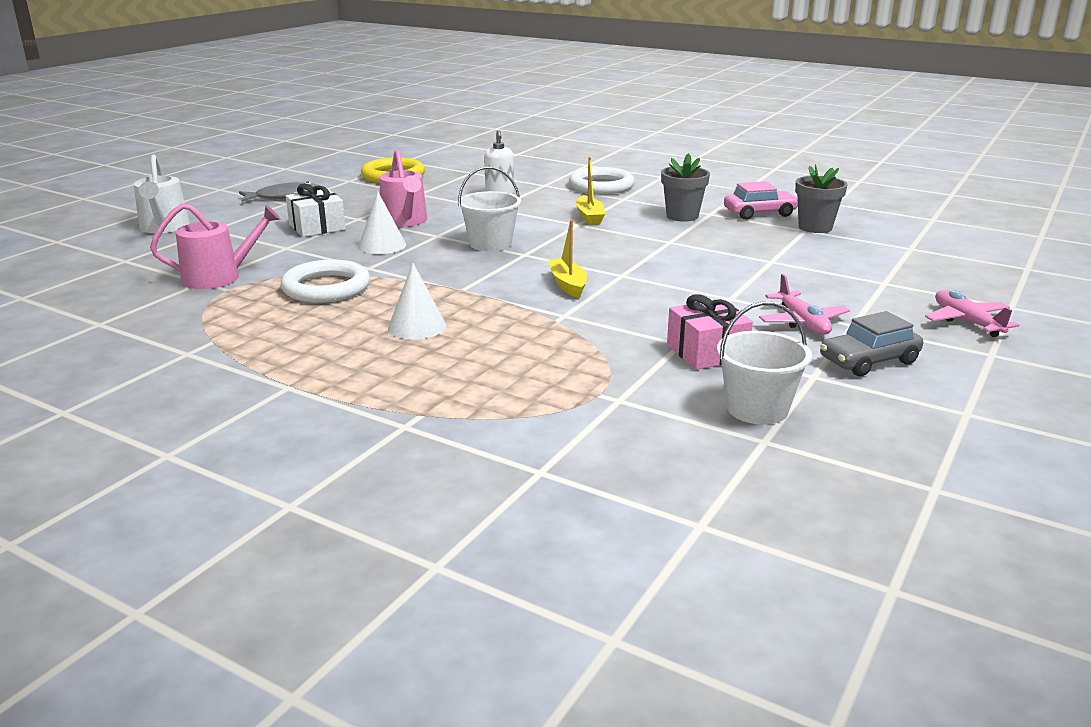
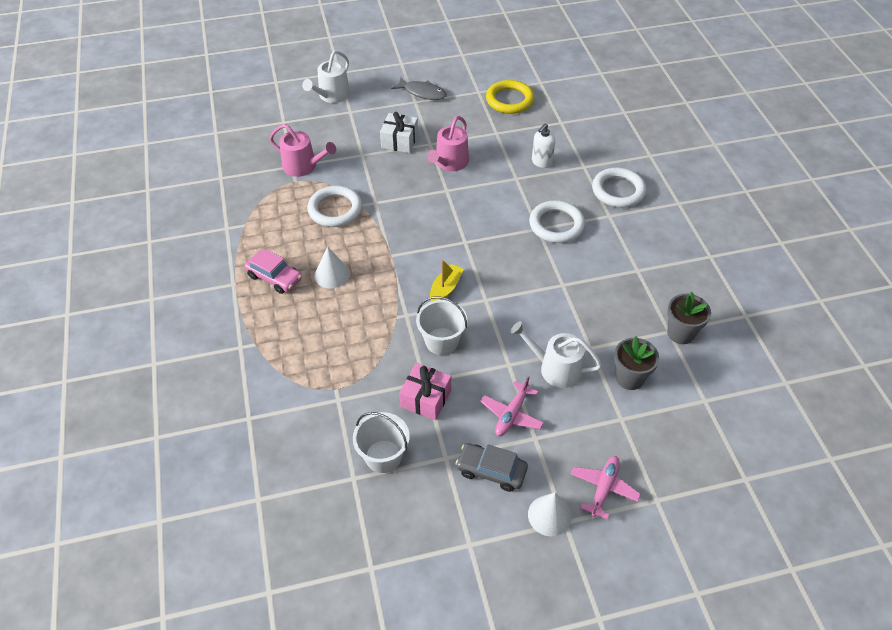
camera: 45 degrees right, 25 degrees up
(382, 245) = (407, 183): white cone -> white cone (549, 515)
(490, 244) = (462, 218): white bucket -> white bucket (441, 341)
(589, 217) = (556, 225): yellow boat -> white ring
(682, 216) = (614, 261): grey flower pot -> grey flower pot (629, 378)
(759, 213) = (671, 292): pink car -> pink car (274, 277)
(772, 282) = (555, 368): none -> white watering can

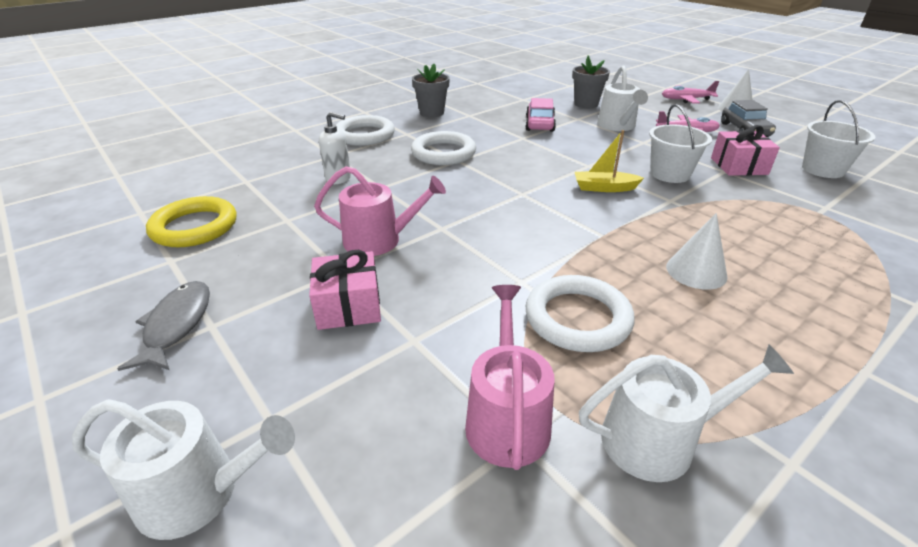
camera: 115 degrees left, 15 degrees down
(263, 200) = (658, 439): none -> white watering can
(274, 277) = (781, 326): pink car -> pink car (539, 124)
(399, 141) = (349, 306): white gift -> pink gift
(680, 333) = (520, 96): grey flower pot -> grey flower pot (431, 113)

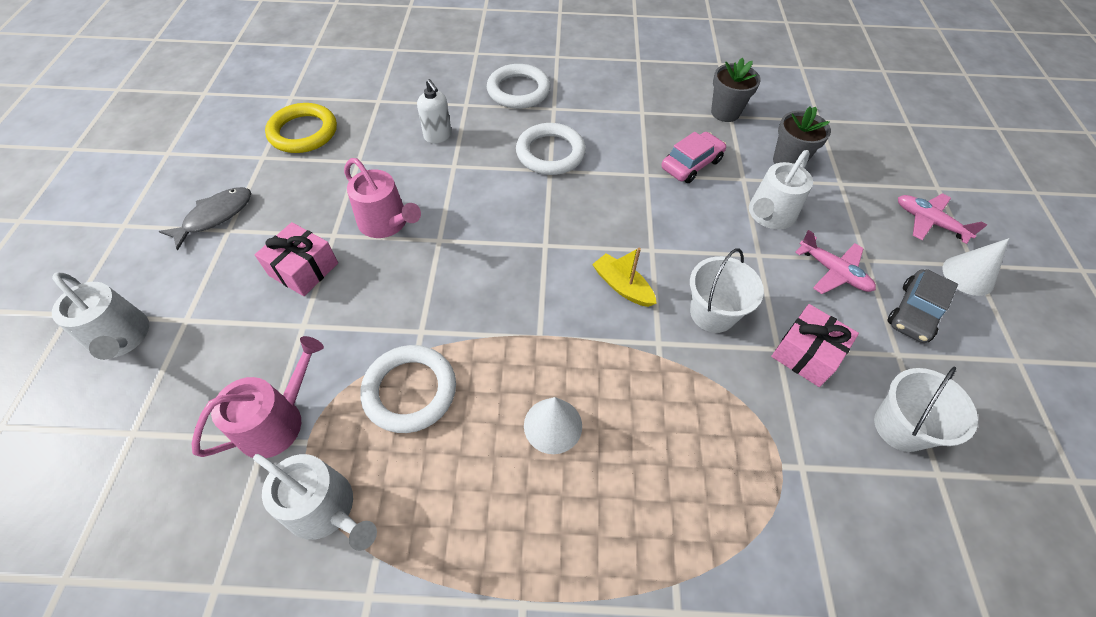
camera: 40 degrees right, 20 degrees up
(431, 113) = (612, 89): grey flower pot -> grey flower pot (725, 112)

